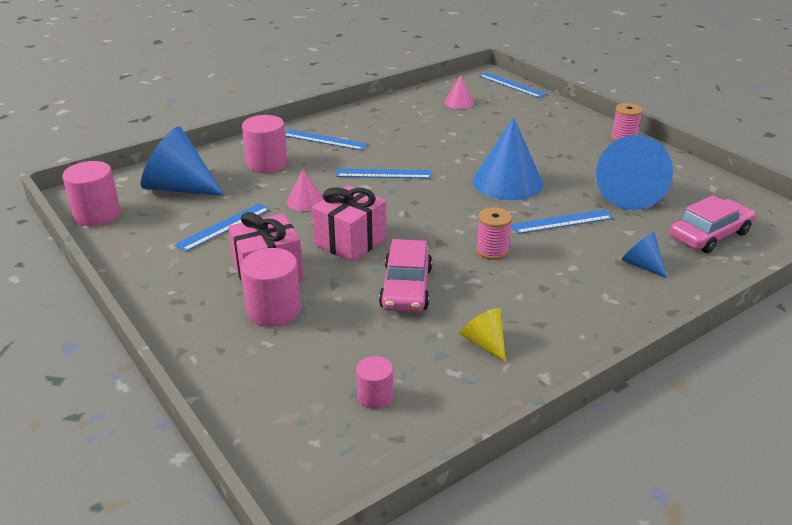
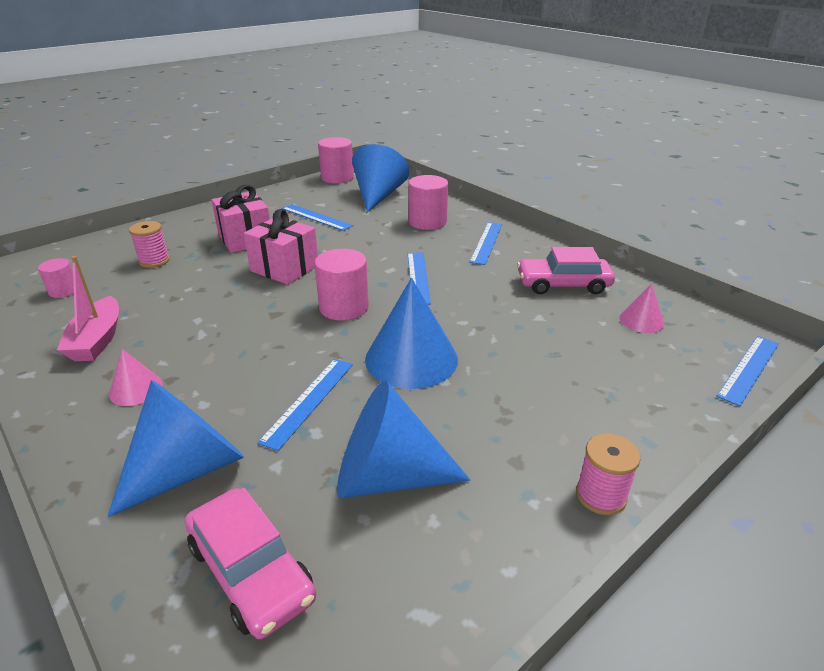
camera: 85 degrees right, 0 degrees up
(274, 310) = (192, 246): pink cylinder -> pink cylinder (344, 307)
(305, 201) = (358, 243): pink cone -> pink cone (136, 389)
(406, 288) = (201, 298): pink car -> pink car (563, 284)
(484, 343) = (97, 340): yellow cone -> pink boat
(492, 251) = (252, 346): pink spool -> pink spool (154, 261)
(562, 222) = (308, 401): blue ruler -> blue ruler turned 45 degrees clockwise
(641, 265) = (188, 468): blue cone -> blue cone, size x1.97

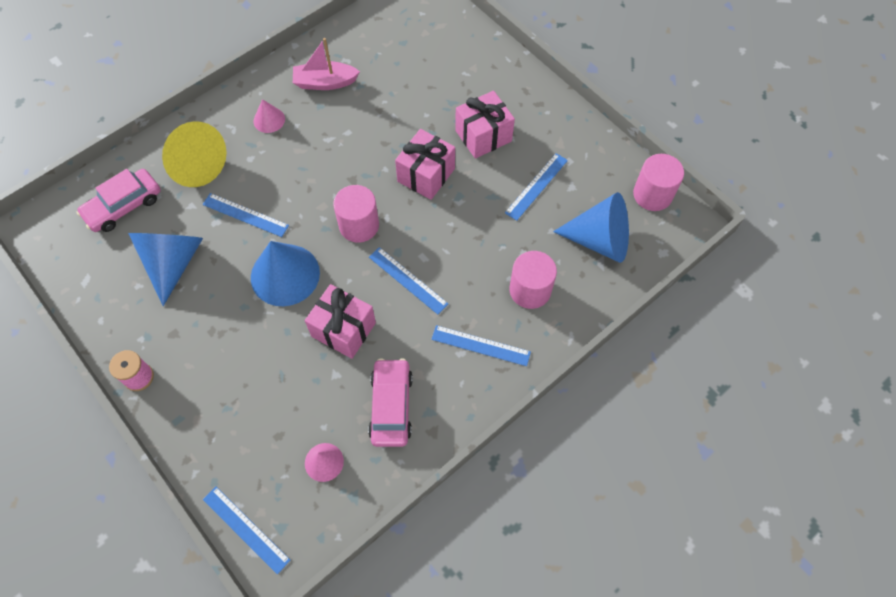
camera: 90 degrees right, 30 degrees up
(63, 291) = (392, 41): pink cylinder -> none
(154, 261) = (440, 81): pink spool -> none
(188, 468) = (195, 164): blue cone -> yellow cone
(418, 277) = (408, 280): blue ruler -> blue ruler turned 45 degrees clockwise
(483, 313) = (343, 329): none -> pink gift

